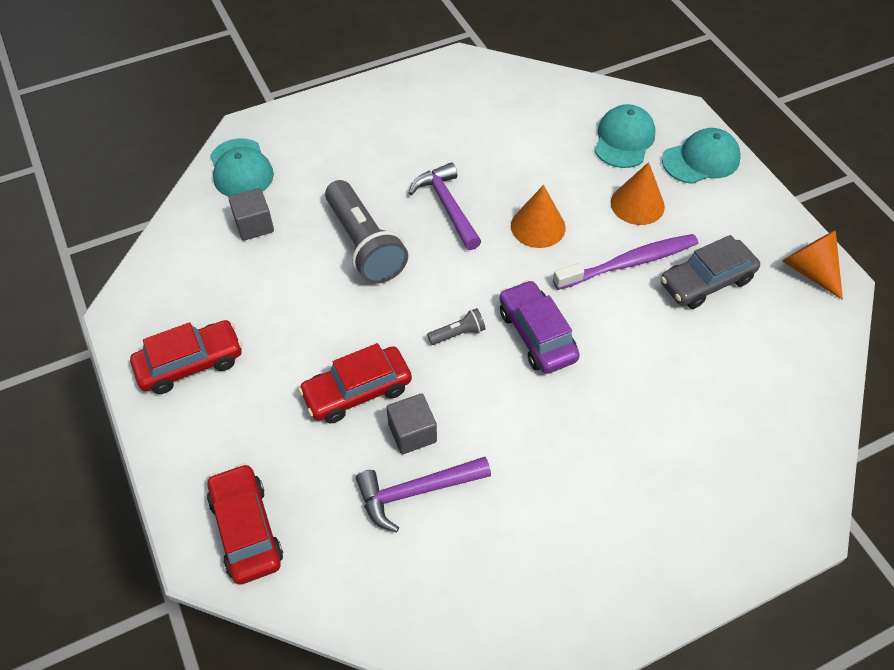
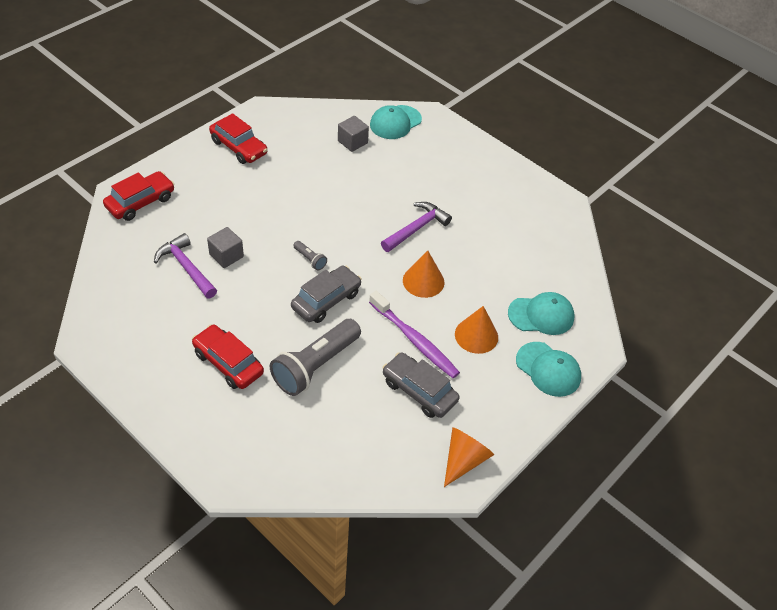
camera: 65 degrees right, 5 degrees down
(357, 391) = (247, 223): red car -> red car (228, 363)
(364, 245) = (362, 196): grey flashlight -> grey flashlight (315, 366)
(536, 335) = (326, 300): purple car -> grey car

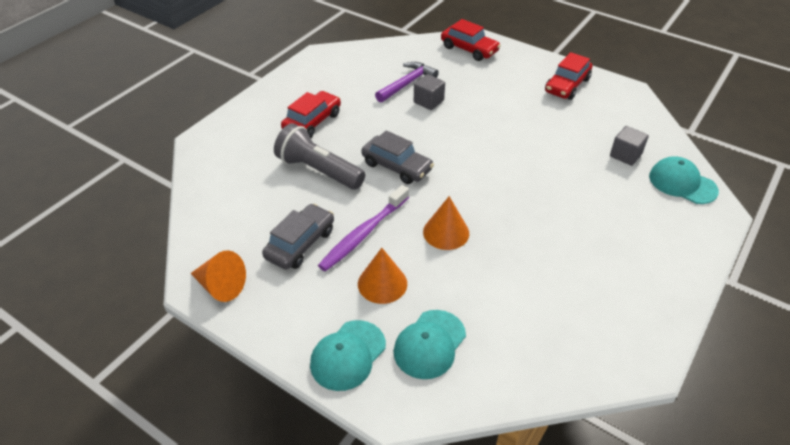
camera: 85 degrees right, 5 degrees down
(310, 259) = (444, 149): grey flashlight -> none
(416, 228) = (521, 219): purple hammer -> none
(541, 315) = (429, 344): turquoise cap -> turquoise cap turned 45 degrees clockwise

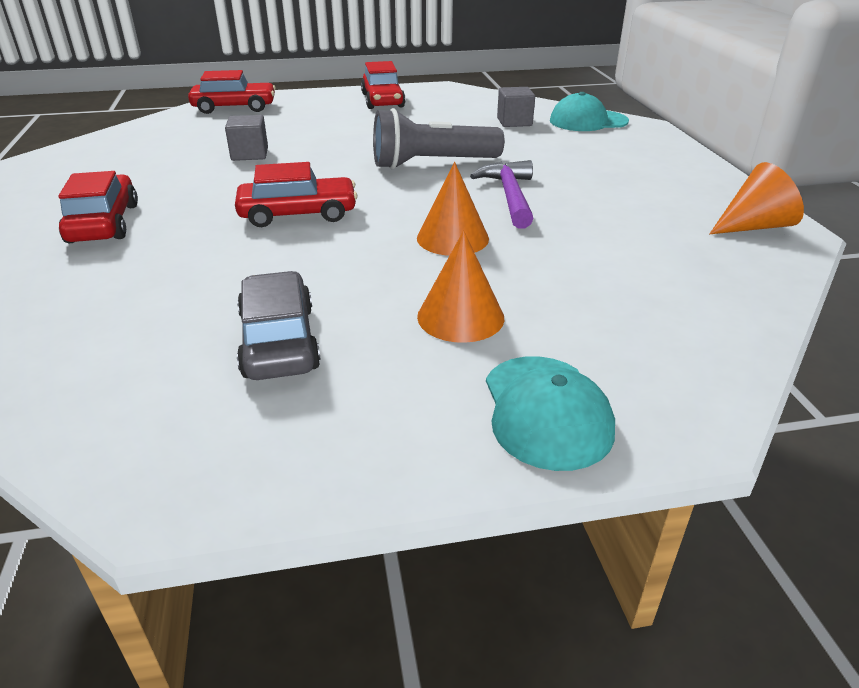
camera: 45 degrees left, 10 degrees down
(221, 286) = (212, 467): orange cone -> orange cone (754, 226)
(318, 170) = (188, 261): grey flashlight -> grey flashlight (432, 164)
(363, 234) = (356, 286): purple toothbrush -> none
(397, 166) = (298, 214): grey car -> red car
(407, 83) = (197, 150): purple hammer -> purple hammer (509, 196)
(429, 344) = (612, 336): turquoise cap -> none

